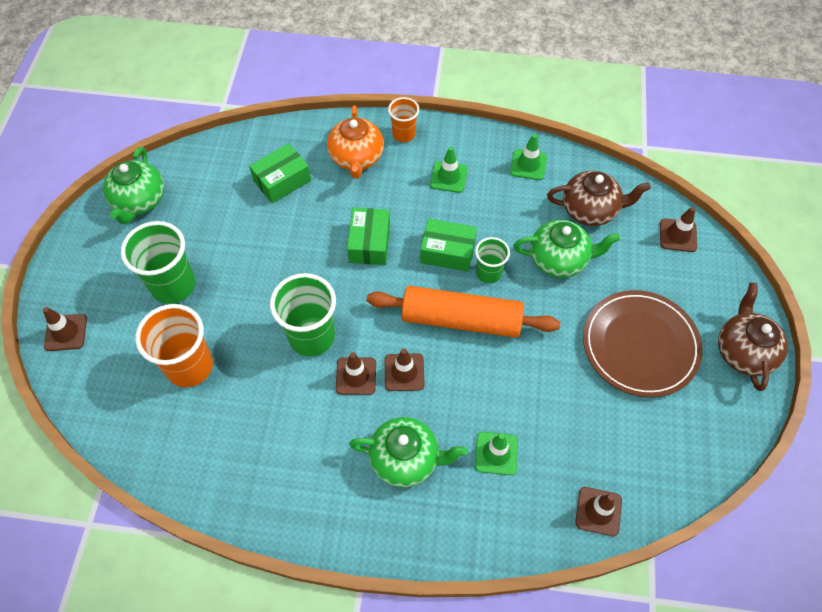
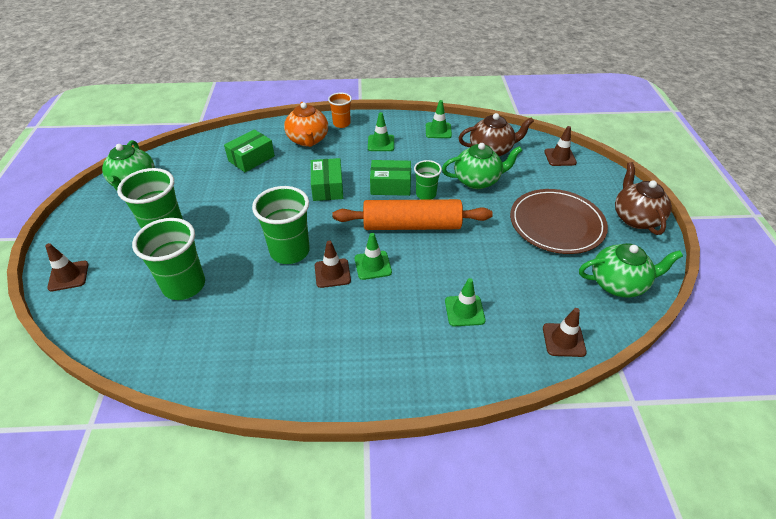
camera: 10 degrees left, 15 degrees down
(190, 366) = (184, 285): orange cup -> green cup
(404, 372) = (373, 265): brown traffic cone -> green traffic cone
(406, 459) = (388, 326): green teapot -> green teapot (618, 283)

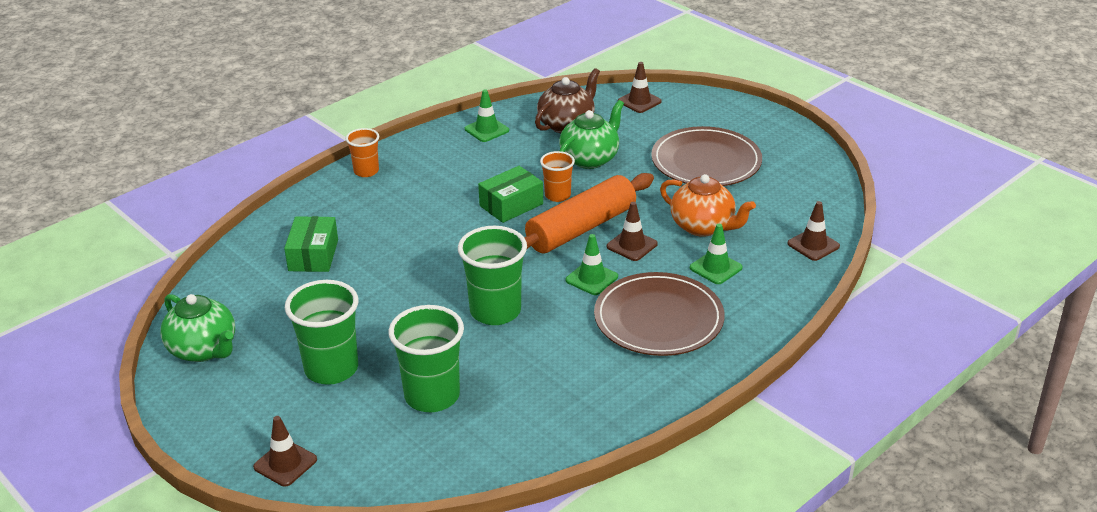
camera: 40 degrees left, 10 degrees down
(308, 140) = (352, 205): orange teapot -> orange teapot (703, 226)
(327, 187) = (447, 239): green box -> none
(332, 273) = (563, 305): brown traffic cone -> brown traffic cone (632, 245)
(376, 325) = (658, 319): none -> brown plate
(381, 143) = (442, 170): green traffic cone -> none
(426, 194) = (557, 195): green cup -> orange cup
(618, 283) = (806, 183): green teapot -> none
(635, 218) = (762, 125): brown teapot -> none

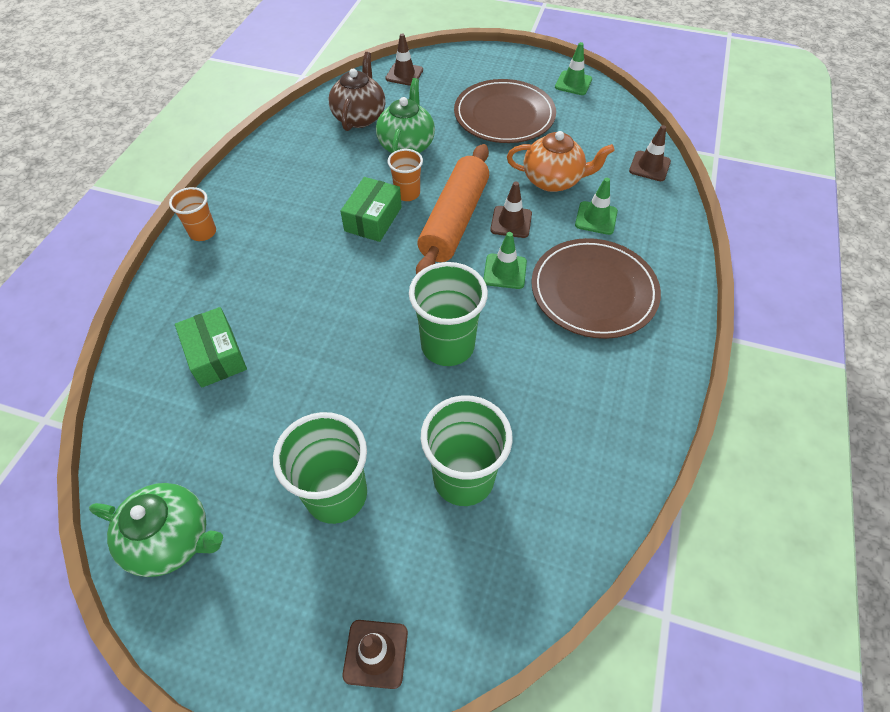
camera: 30 degrees left, 20 degrees up
(486, 130) = (290, 146): green traffic cone -> green traffic cone (573, 83)

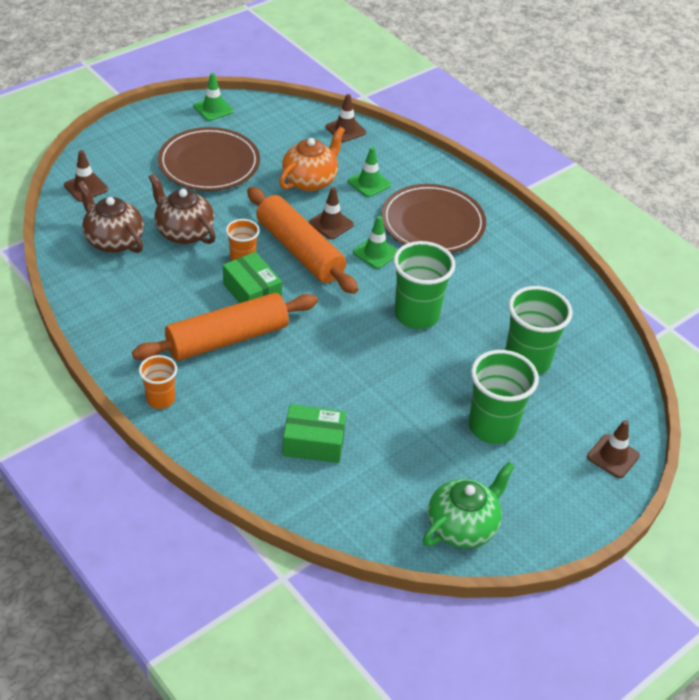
camera: 60 degrees left, 10 degrees down
(303, 234) = (227, 339): none -> orange rolling pin
(406, 145) = (184, 232): green teapot -> brown teapot

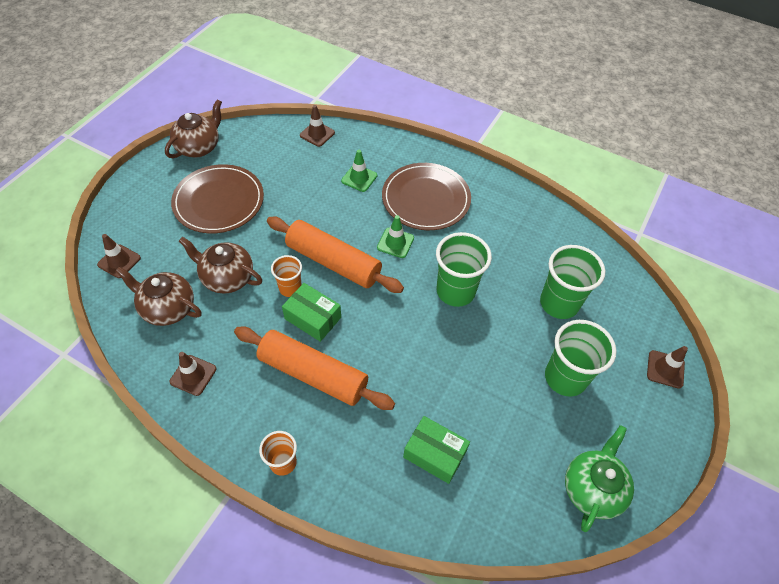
camera: 20 degrees left, 10 degrees up
(213, 109) = (199, 147): green traffic cone -> brown teapot
(227, 339) = (313, 374): orange rolling pin -> orange rolling pin turned 75 degrees clockwise
(310, 180) = (311, 191): orange teapot -> none
(313, 443) = (434, 454): green box -> green box turned 45 degrees clockwise
(331, 224) = (347, 227): brown traffic cone -> brown traffic cone (193, 375)

